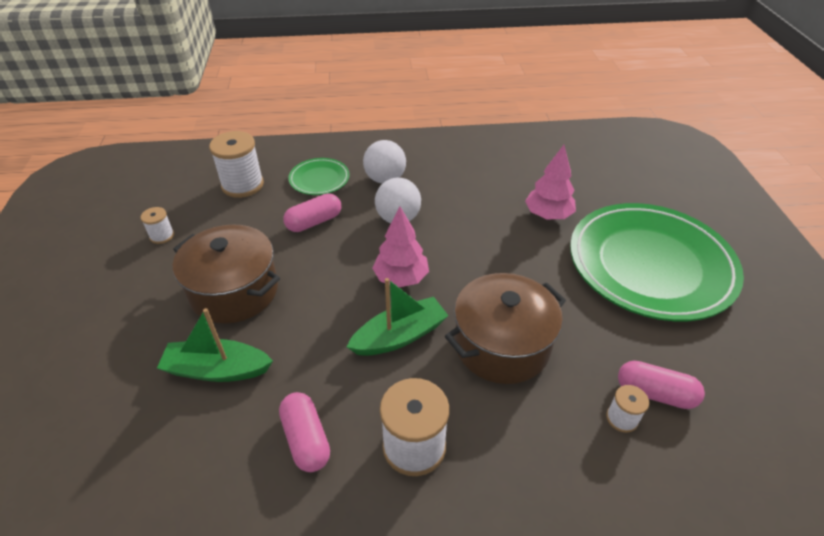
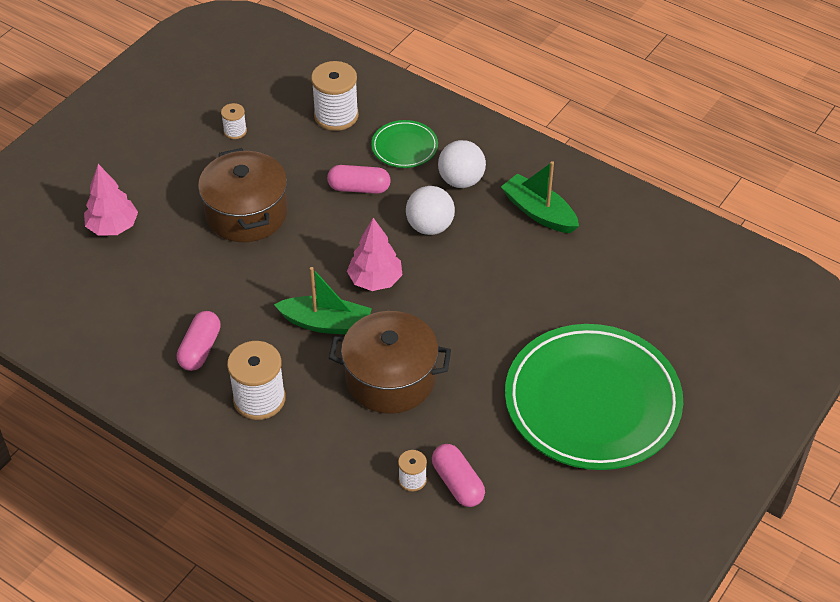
camera: 40 degrees right, 5 degrees up
(217, 370) = (187, 267): green boat -> green boat (539, 212)
(548, 215) = (563, 304): pink tree -> pink tree (113, 227)

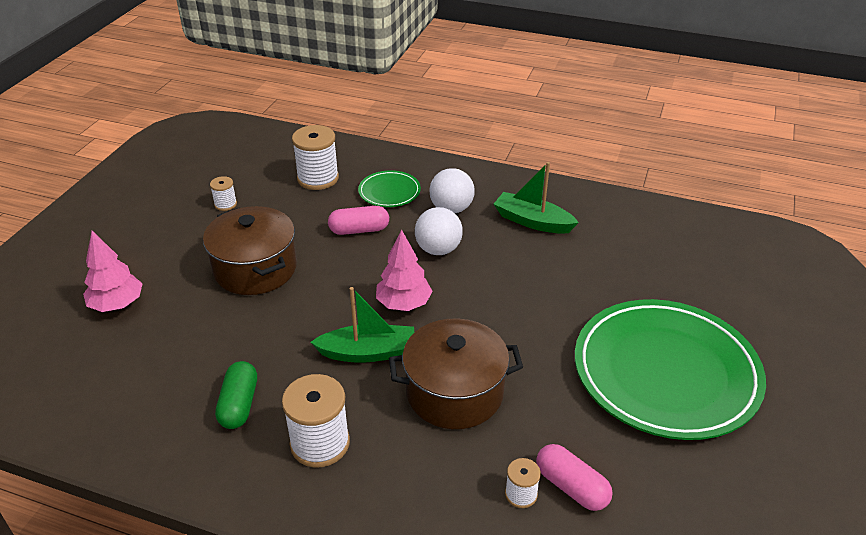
camera: 15 degrees left, 10 degrees down
(200, 349) = (239, 404): pink capsule -> green capsule

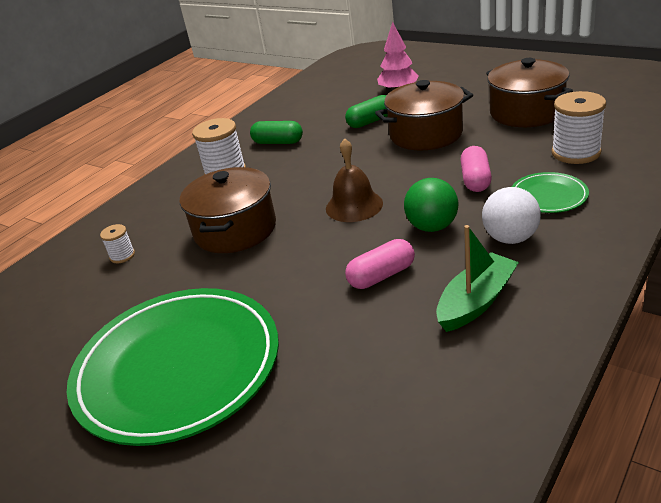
camera: 110 degrees right, 5 degrees down
(204, 319) = (370, 121): none -> green capsule
(225, 204) = (526, 112): white spool -> brown pot
(368, 352) = (301, 189): green boat -> none
(404, 304) = (354, 205): pink tree -> brown bell
(438, 249) = (432, 227): white ball -> green ball
(571, 487) = (108, 281): pink capsule -> pink capsule (381, 276)

